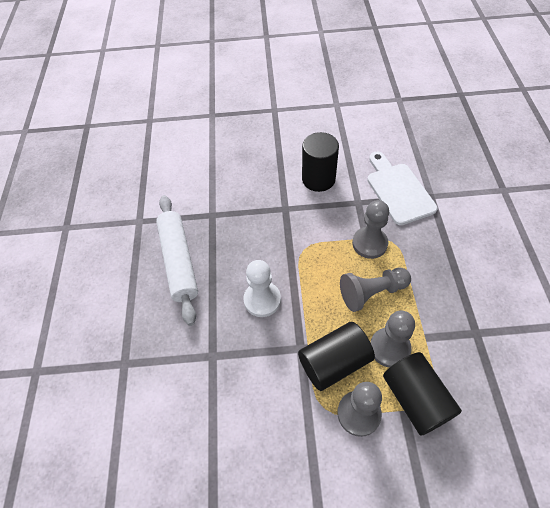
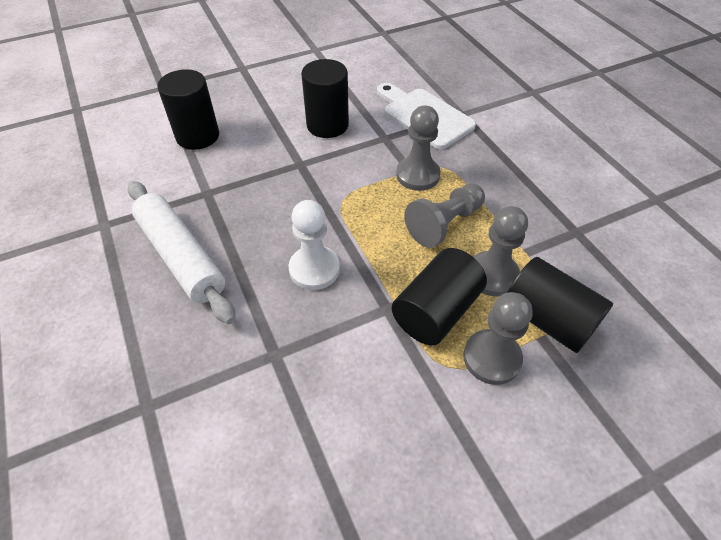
camera: 25 degrees left, 5 degrees down
(222, 164) = (198, 136): none -> black cylinder

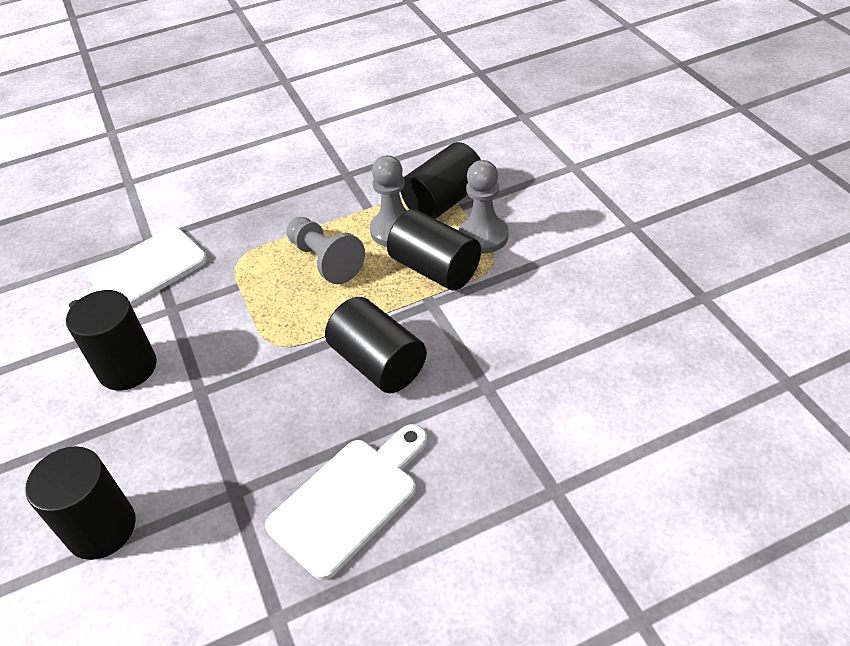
camera: 85 degrees left, 5 degrees down
(181, 257) = (349, 500): white rolling pin -> white cutting board
(314, 269) = (378, 363): white pawn -> black cylinder
(417, 175) = (247, 280): grey pawn -> none

